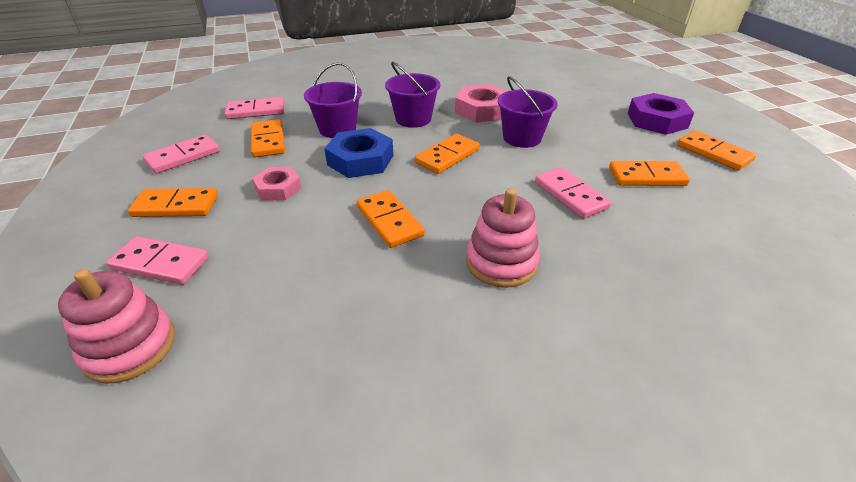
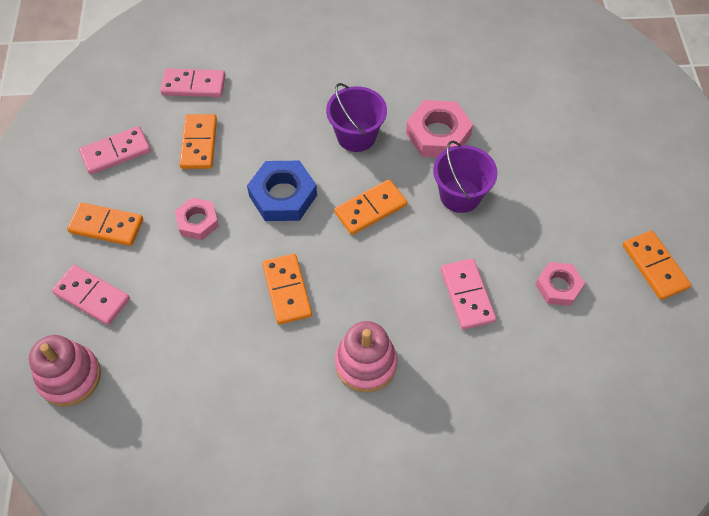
camera: 15 degrees right, 20 degrees up
(337, 129) = (272, 137): purple bucket -> none
(646, 176) = (558, 286): orange domino -> pink nut
(657, 120) = (628, 196): purple nut -> none

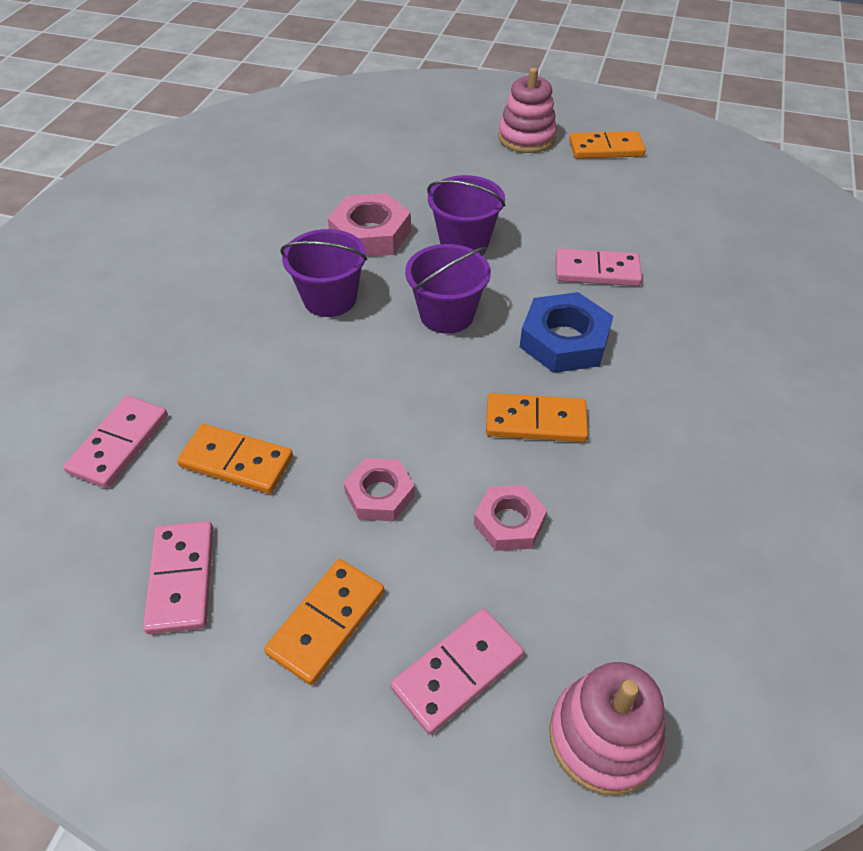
camera: 70 degrees left, 10 degrees down
(283, 195) = (384, 389): blue nut -> blue nut (564, 340)
(365, 363) = (663, 374): pink stacking toy -> pink stacking toy (526, 138)
(370, 209) = (447, 314): orange domino -> purple bucket
(558, 286) = (608, 209): pink nut -> pink nut (509, 522)

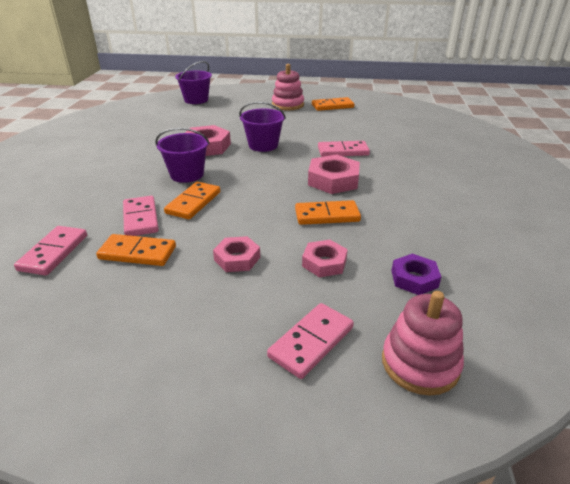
camera: 10 degrees left, 15 degrees down
(182, 579) = (106, 317): pink domino -> pink domino (141, 218)
(327, 622) = (214, 327): orange domino -> orange domino (193, 203)
(447, 314) = (260, 175): purple bucket -> purple bucket (196, 100)
(564, 340) = (333, 180): blue nut -> pink nut
(640, 576) = (414, 279): none -> purple nut

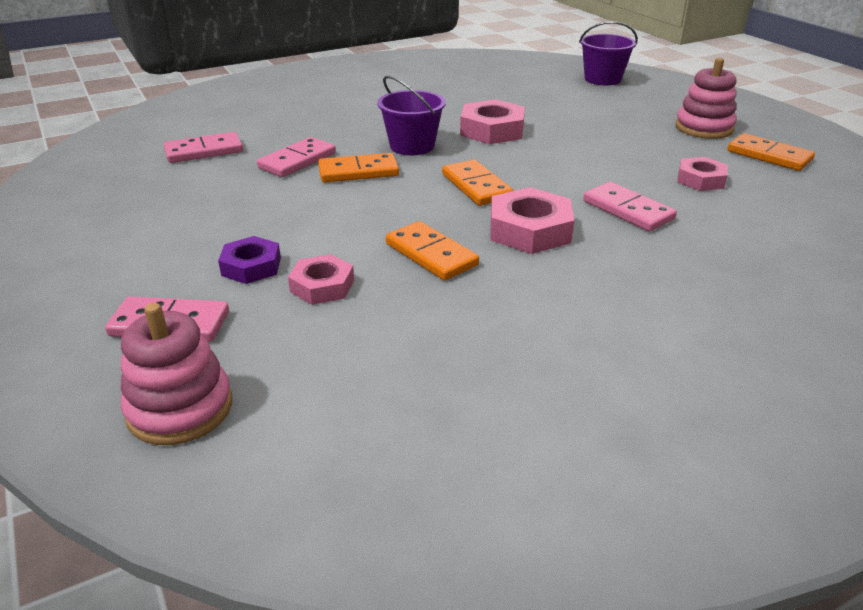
camera: 55 degrees right, 0 degrees up
(137, 253) = (238, 183): orange domino -> orange domino (476, 186)
(237, 258) = (278, 233): pink nut -> pink nut (700, 180)
(263, 145) = (551, 157): purple bucket -> none
(414, 279) = (351, 360): purple nut -> purple nut (251, 266)

